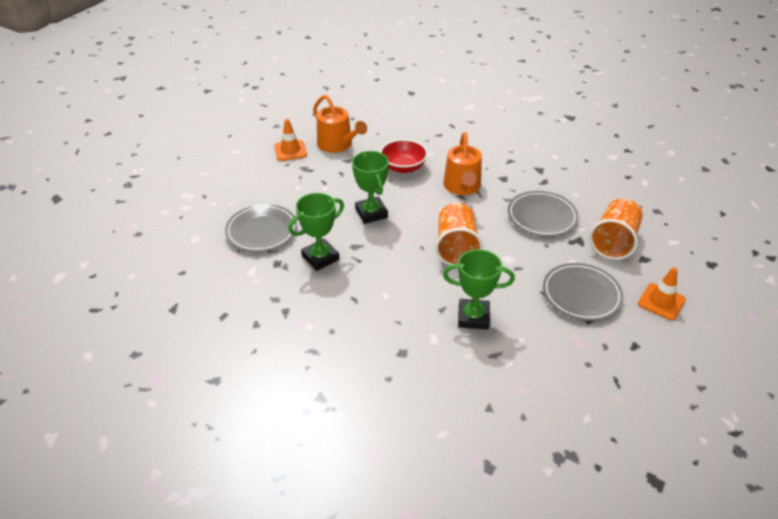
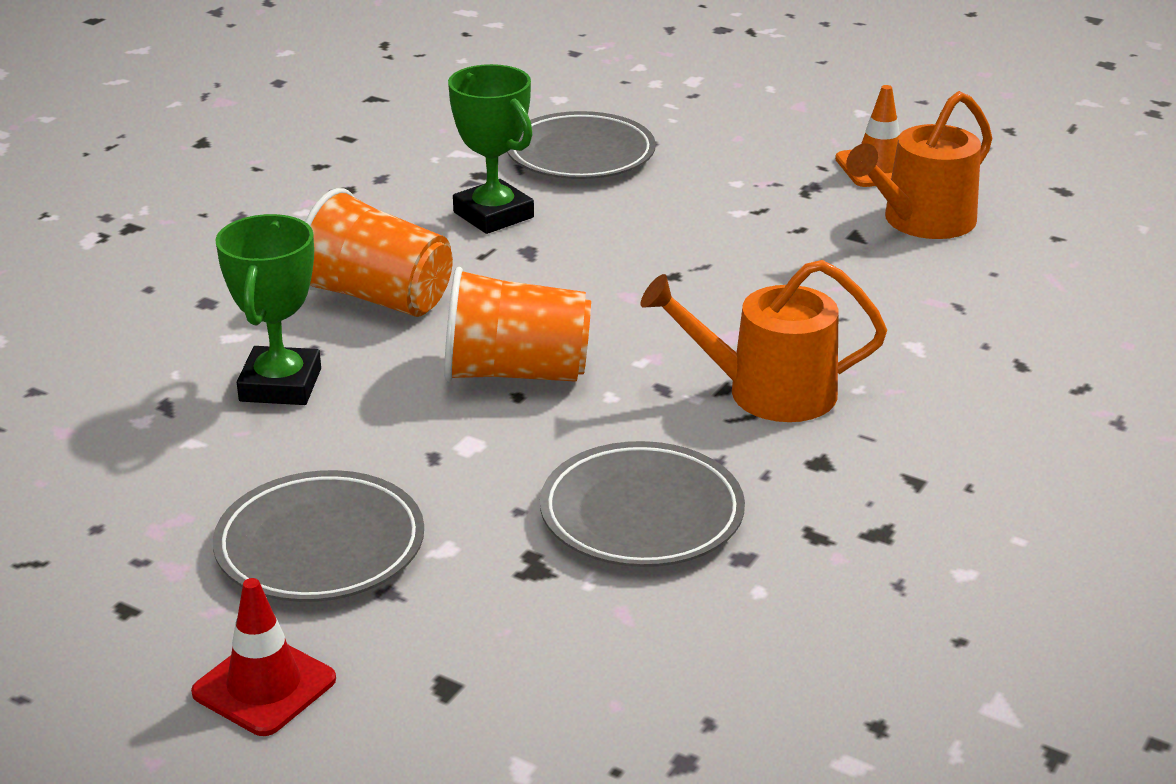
camera: 90 degrees right, 10 degrees down
(371, 213) = (645, 267): green trophy -> none
(403, 167) = (841, 308): red bowl -> none
(613, 242) = (525, 635): orange cup -> orange cup (378, 298)
(661, 302) = (264, 686): orange traffic cone -> red traffic cone

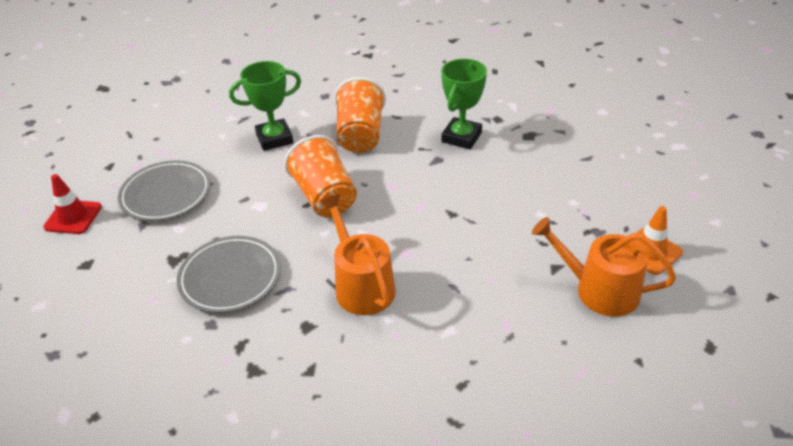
camera: 65 degrees right, 10 degrees up
(580, 154) = (549, 140): grey plate -> none

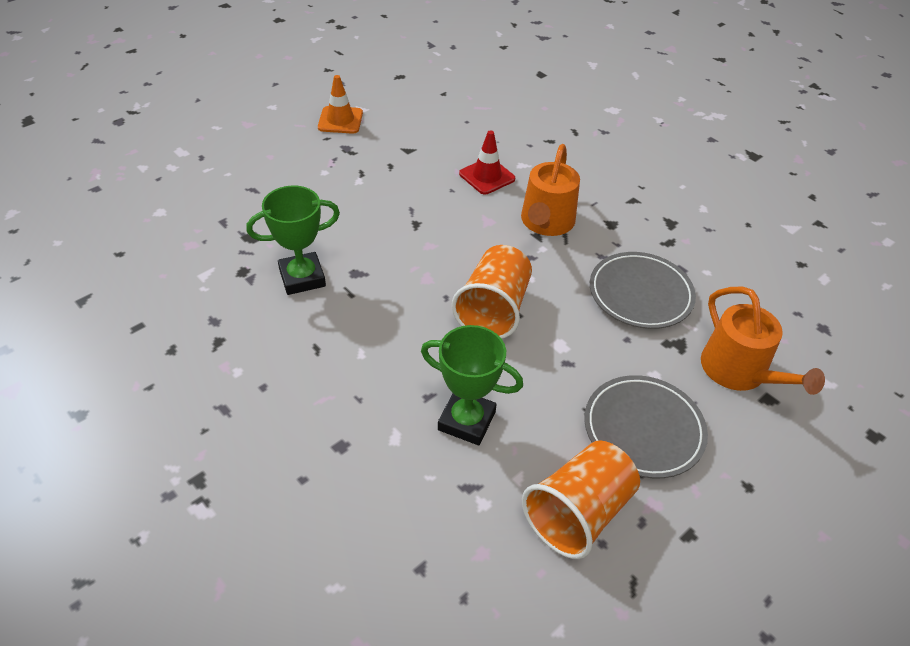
camera: 140 degrees left, 5 degrees up
(73, 217) = (764, 475): red traffic cone -> red traffic cone (487, 176)
(360, 135) = (380, 353): orange cup -> orange cup (578, 513)
(599, 290) = (405, 125): orange watering can -> orange watering can (739, 372)

